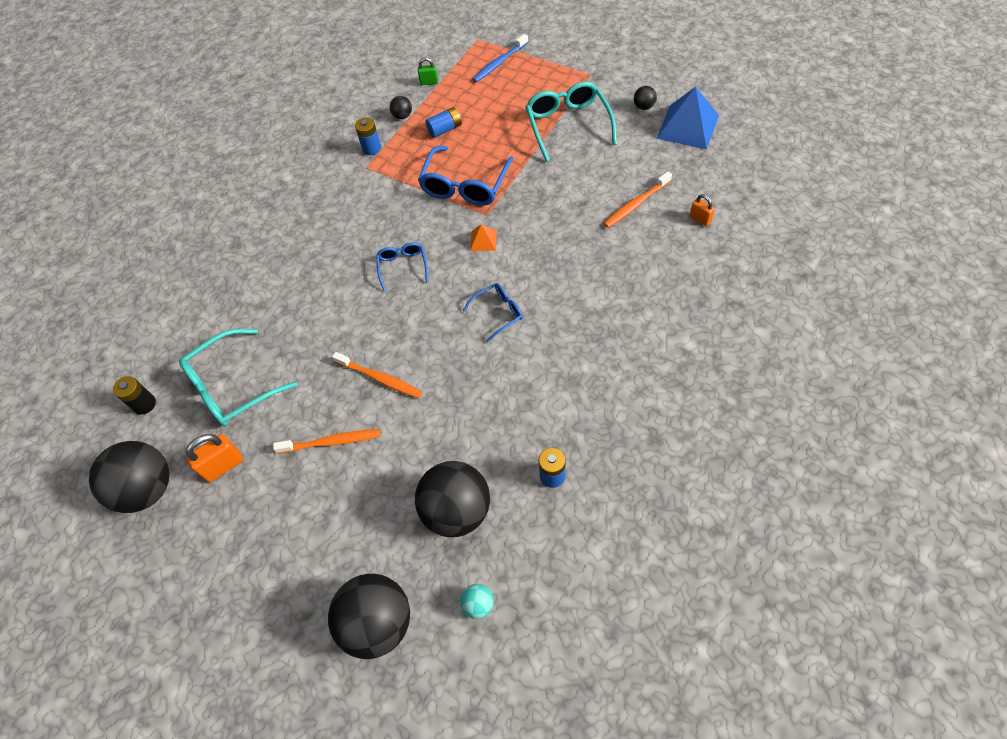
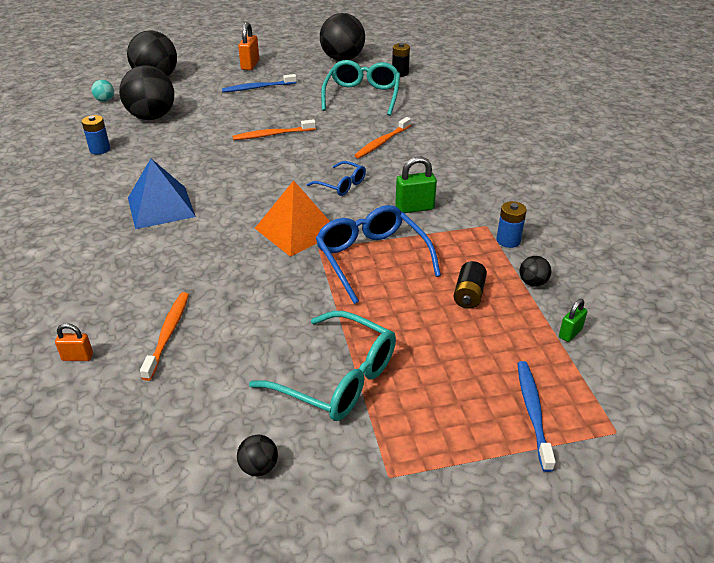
camera: 130 degrees right, 20 degrees down
(223, 466) = (315, 77): orange padlock -> orange padlock (250, 65)
(299, 491) = (257, 88): none -> blue toothbrush
(331, 442) = (265, 105): orange toothbrush -> orange toothbrush (382, 142)
(386, 209) = (414, 208): none -> green padlock
(445, 129) = (469, 294): blue battery -> black battery
(483, 240) = (296, 230): orange pyramid -> orange pyramid, size x2.12
(498, 313) = (225, 196): blue glasses -> none
(688, 126) = (168, 473): blue pyramid -> blue pyramid (161, 207)

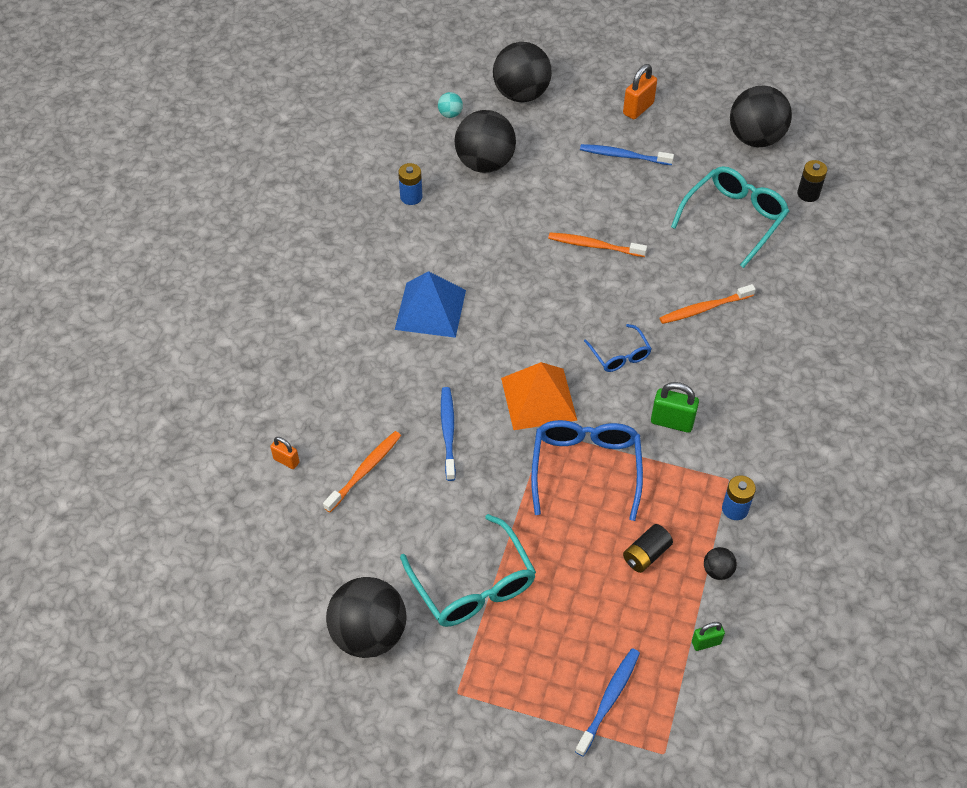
camera: 30 degrees right, 15 degrees up
(232, 278) = (448, 432): none -> blue toothbrush
(259, 467) = (369, 634): black ball -> black ball, size x2.34

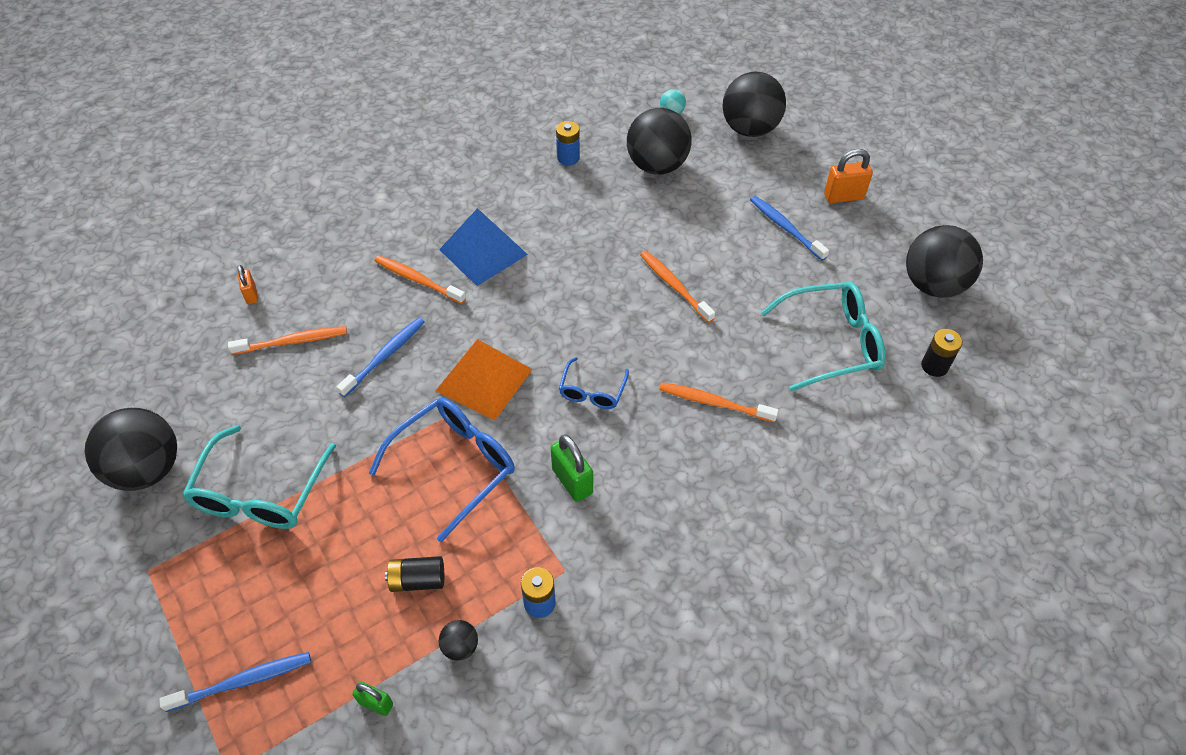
camera: 40 degrees right, 0 degrees up
(405, 362) = (418, 280): none -> orange toothbrush

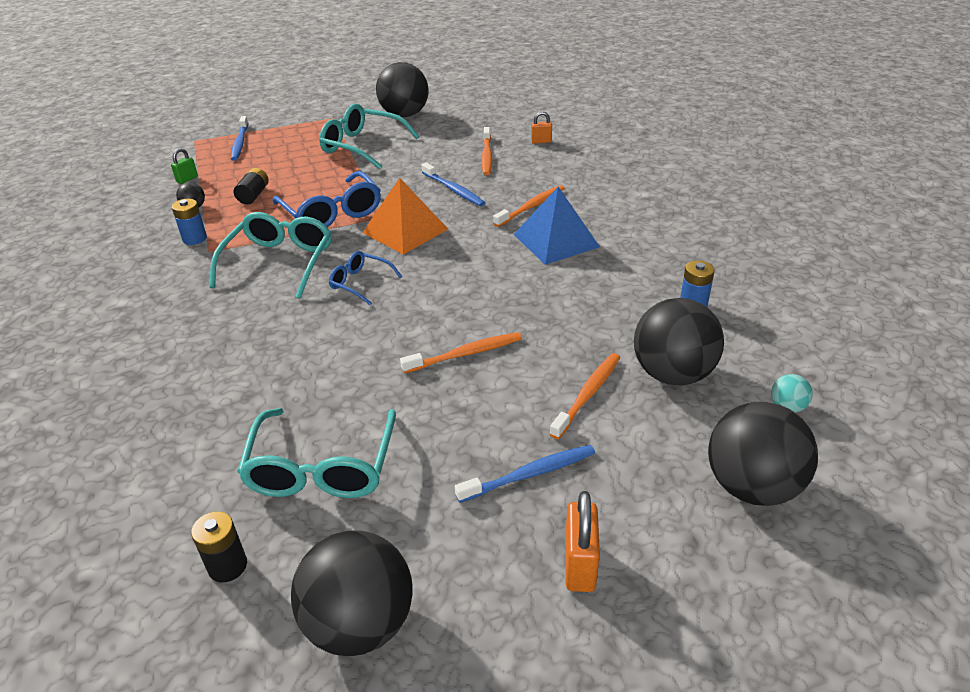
camera: 105 degrees right, 15 degrees down
(572, 481) = (279, 262): green padlock -> turquoise glasses
(714, 403) = (301, 354): orange toothbrush -> orange toothbrush (588, 394)

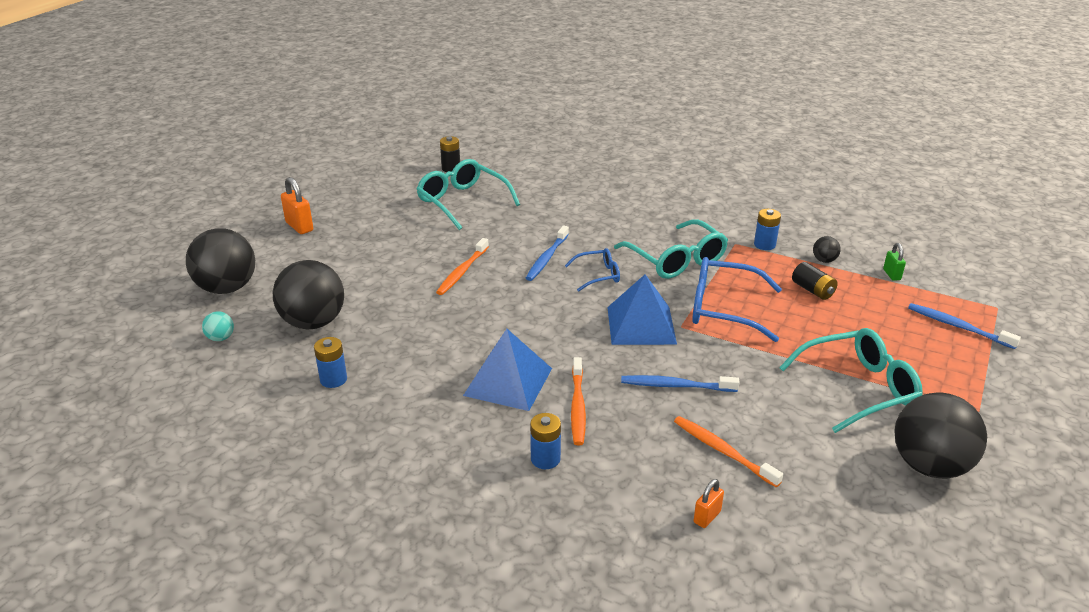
camera: 135 degrees right, 5 degrees down
(360, 623) = (375, 180): black ball -> none
(405, 230) = (641, 325): orange pyramid -> blue pyramid
(530, 474) = (356, 242): blue toothbrush -> blue toothbrush (547, 258)
(588, 394) = (360, 287): orange toothbrush -> none
(590, 193) = (545, 459): none -> blue battery

